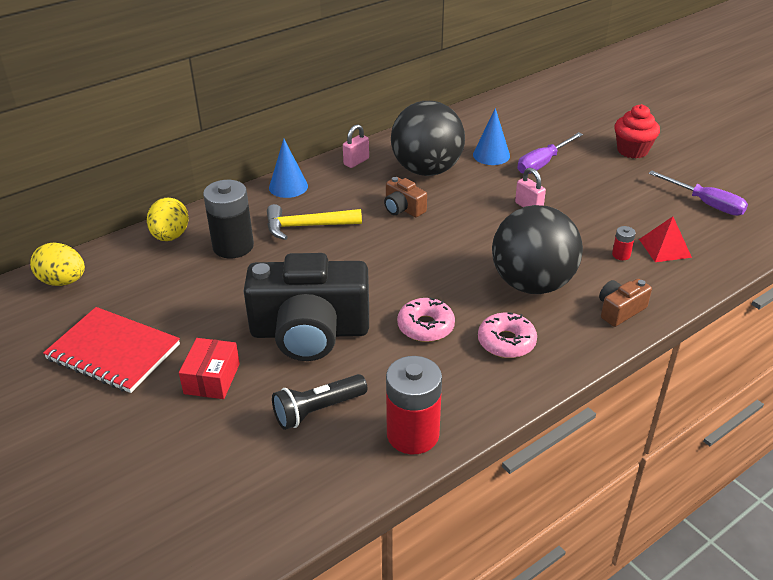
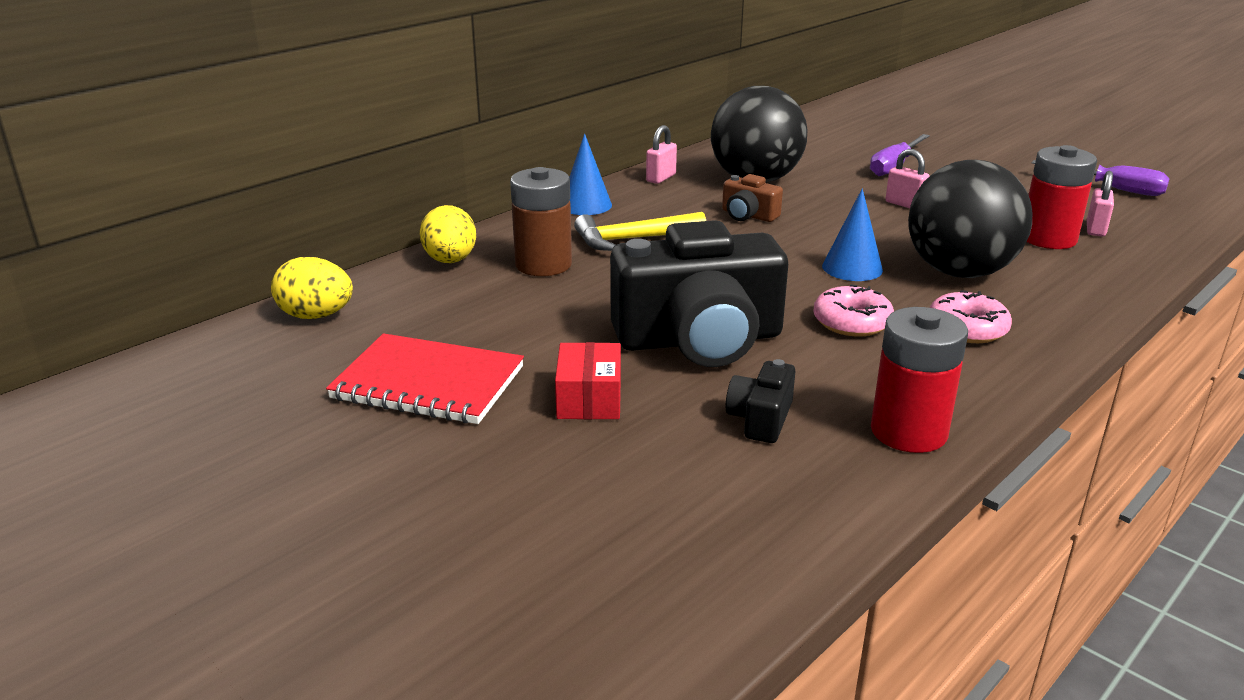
camera: 10 degrees left, 10 degrees down
(233, 246) = (543, 264): black battery -> brown battery
(317, 410) = (760, 419): black flashlight -> black camera
(491, 155) = (826, 163): blue cone -> blue cone (852, 268)
(620, 310) = (1086, 288): brown camera -> none
(621, 255) = (1048, 238): red battery -> red battery, size x2.30
(632, 150) = (992, 150): red cupcake -> none
(665, 248) = (1095, 229): red pyramid -> pink padlock

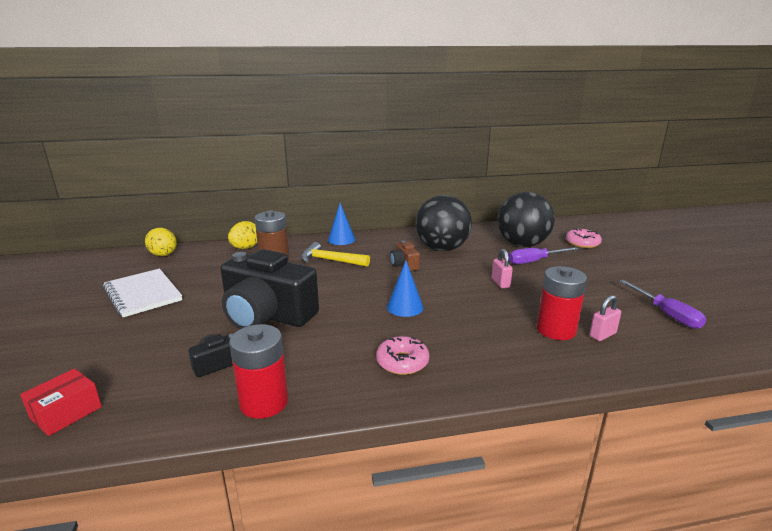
camera: 35 degrees right, 5 degrees down
(428, 383) = (143, 294): red notebook -> white notebook
(589, 399) = (177, 324): red box -> red box (66, 412)
(661, 178) = (398, 236): pink padlock -> none
(852, 322) = (349, 334): pink donut -> pink donut (582, 243)
(959, 272) = (460, 329): black ball -> black ball (522, 244)

